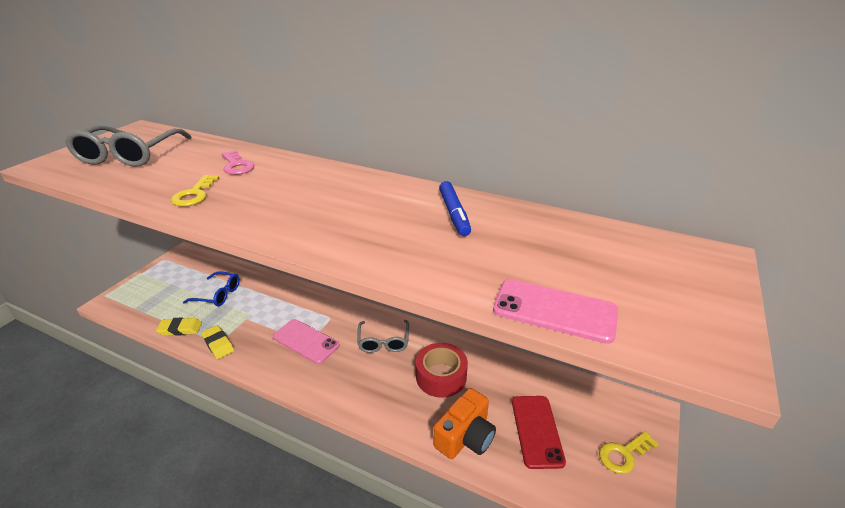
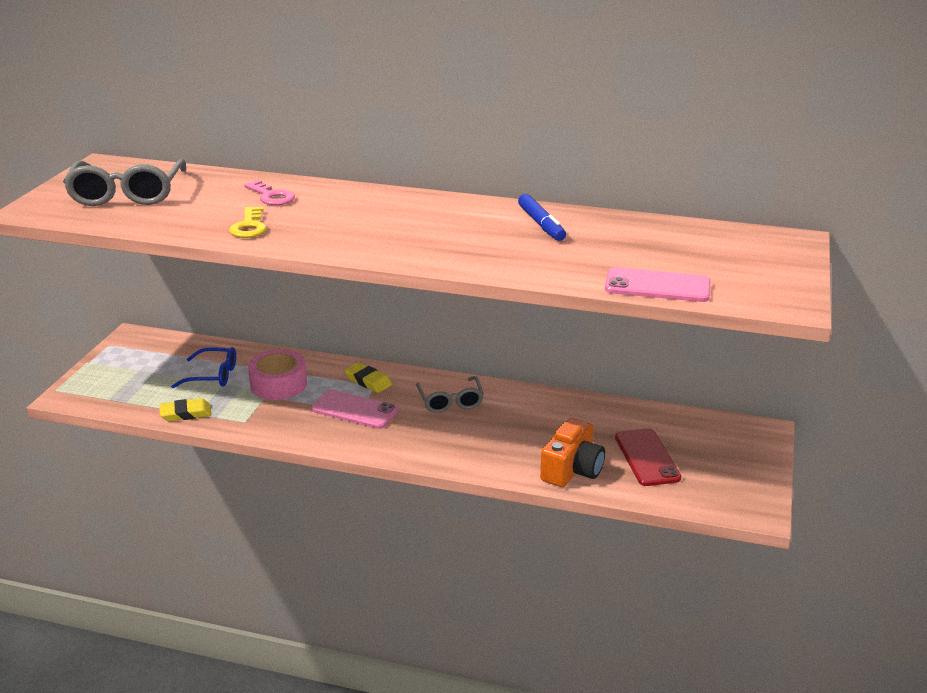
camera: 10 degrees left, 5 degrees down
(218, 344) = (245, 423): yellow eraser -> yellow eraser (368, 381)
(260, 308) = (278, 384): none -> pink tape
(441, 376) = (530, 425): red tape -> none
(624, 454) = (739, 466): yellow key -> none

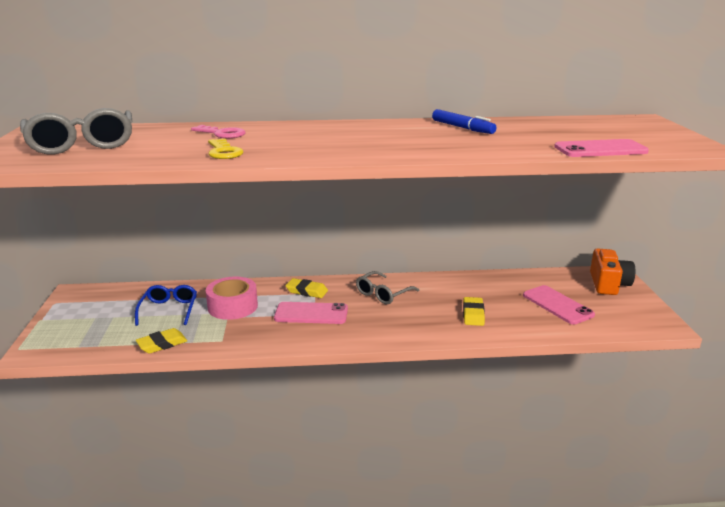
camera: 20 degrees left, 5 degrees down
(213, 375) = (169, 310): blue glasses -> blue glasses turned 75 degrees counterclockwise
(450, 401) = (383, 294): grey glasses -> grey glasses turned 75 degrees clockwise
(534, 448) = (473, 314): none -> yellow eraser
(572, 470) = (514, 324): orange camera -> orange camera (608, 284)
(647, 457) = (557, 305): red phone -> pink phone

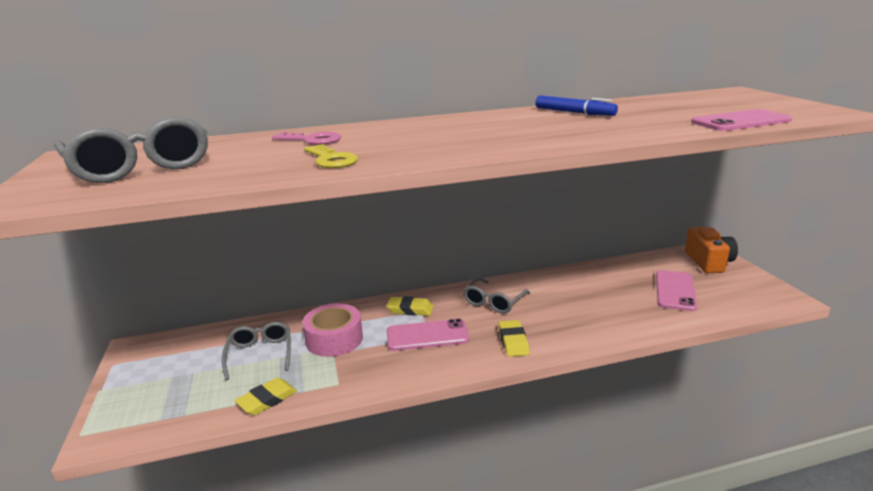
camera: 10 degrees left, 0 degrees up
(169, 310) = (260, 354): blue glasses -> grey glasses
(473, 314) = (598, 312): yellow eraser -> yellow eraser (513, 341)
(557, 305) = (675, 290): pink phone -> pink phone turned 60 degrees clockwise

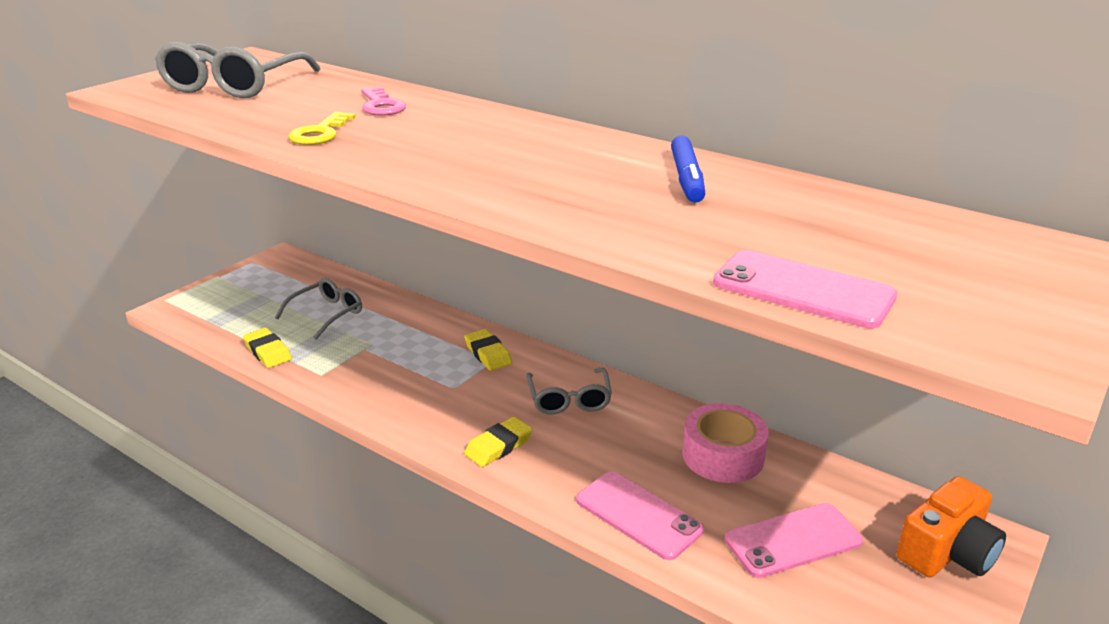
camera: 50 degrees right, 5 degrees up
(267, 400) = (268, 352): yellow eraser -> yellow eraser turned 45 degrees clockwise
(334, 339) = (387, 338): pink tape -> pink tape (723, 455)
(427, 335) = (449, 386): pink phone -> pink phone (638, 515)
(494, 302) = (569, 399): grey glasses -> grey glasses turned 90 degrees counterclockwise

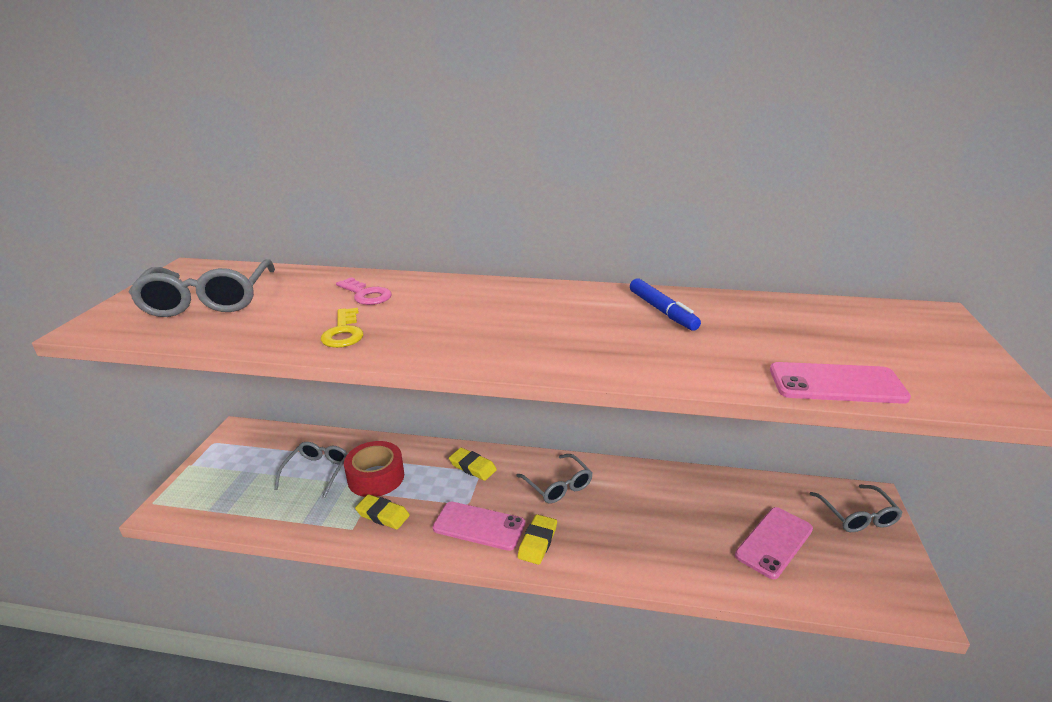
camera: 25 degrees left, 0 degrees up
(268, 352) = (289, 523): yellow eraser -> yellow eraser (383, 515)
(379, 335) = (376, 477): none -> red tape
(638, 515) = (671, 561): pink phone -> pink phone (479, 526)
(723, 455) = (687, 494): pink tape -> none
(947, 552) = (857, 516): orange camera -> grey glasses

